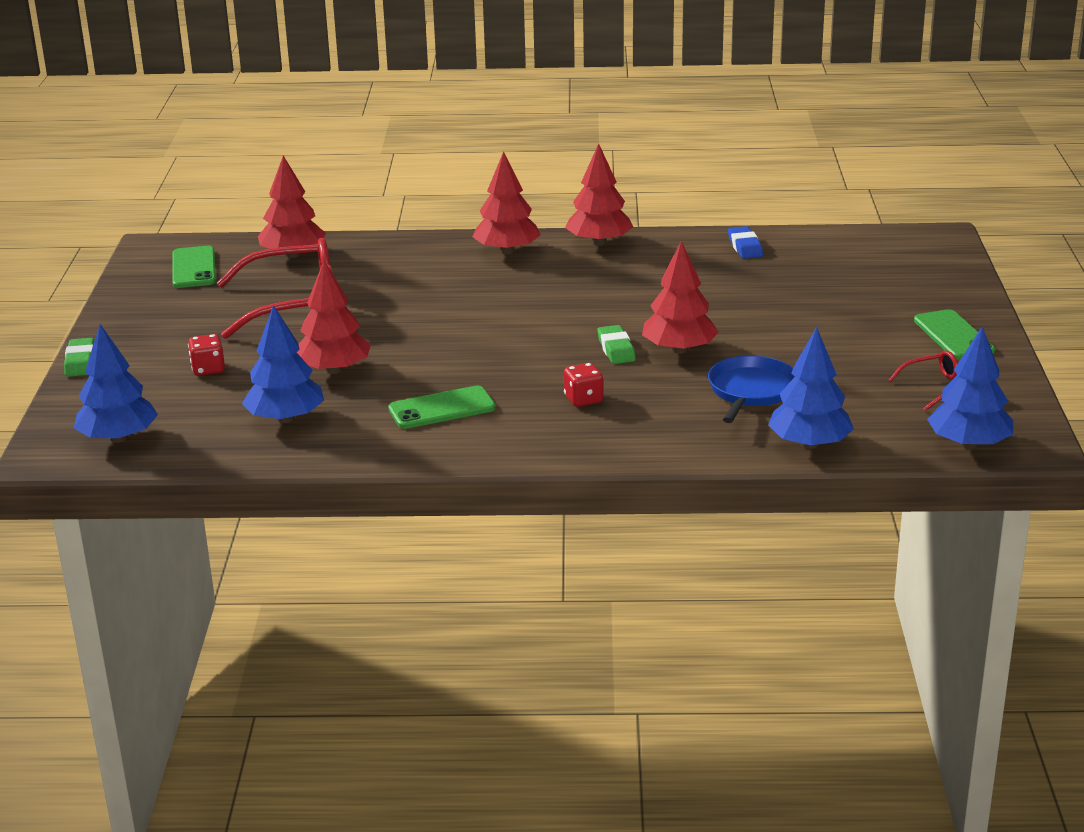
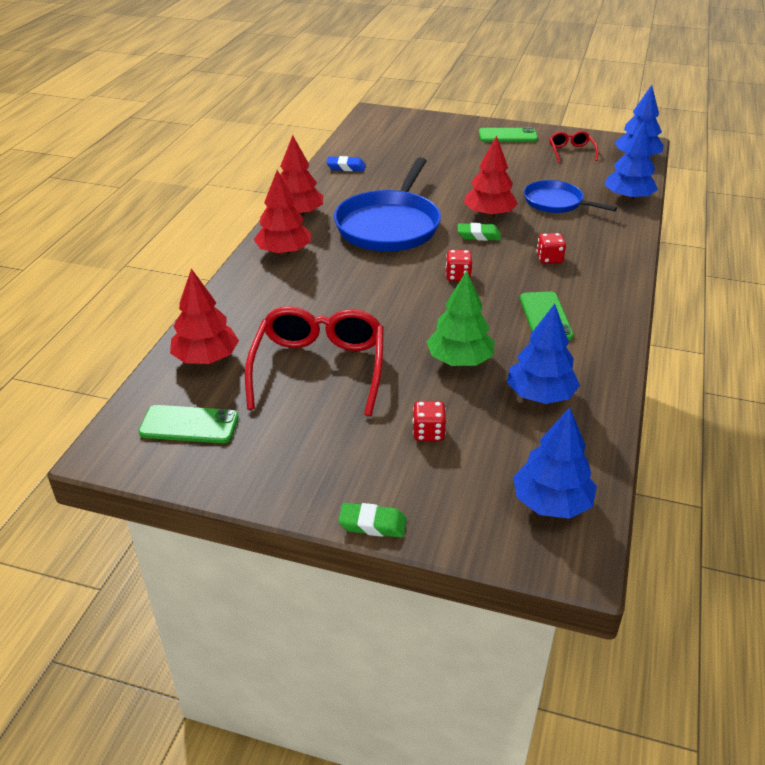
camera: 75 degrees left, 10 degrees up
(334, 370) = (459, 360): red tree -> green tree
(507, 348) = (458, 276): none -> red dice
(606, 294) = (389, 225): none -> blue pan

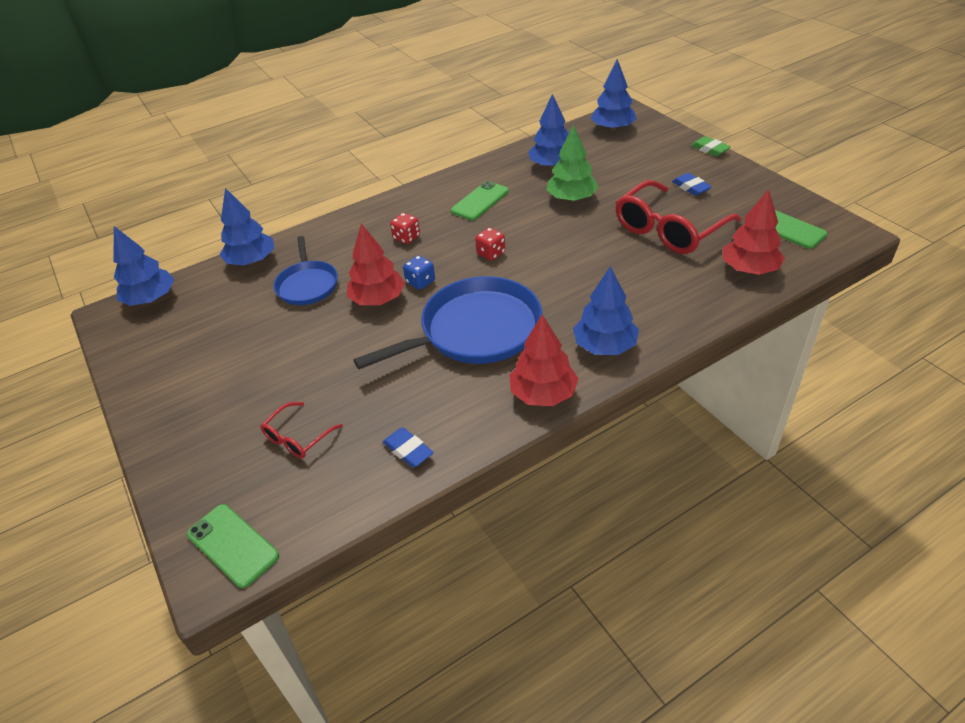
camera: 135 degrees left, 5 degrees up
(284, 252) = (605, 346): red tree -> blue tree
(342, 437) = (691, 187): none -> blue eraser
(428, 433) = (638, 172): red dice -> none
(478, 235) = (420, 282): green eraser -> blue dice
(507, 136) = (174, 402): green phone -> green phone (233, 545)
(571, 152) = (176, 339): red glasses -> red glasses (297, 438)

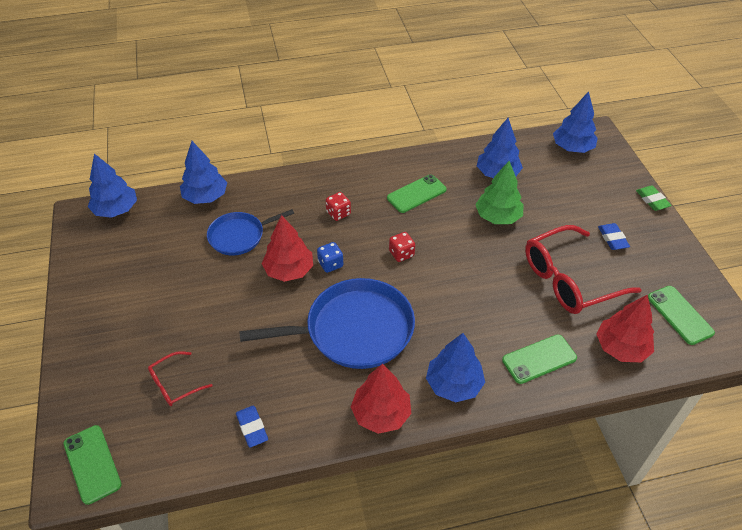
camera: 15 degrees right, 5 degrees up
(307, 285) = (239, 236): blue pan -> blue pan turned 60 degrees clockwise
(677, 300) = (539, 359): none -> green phone

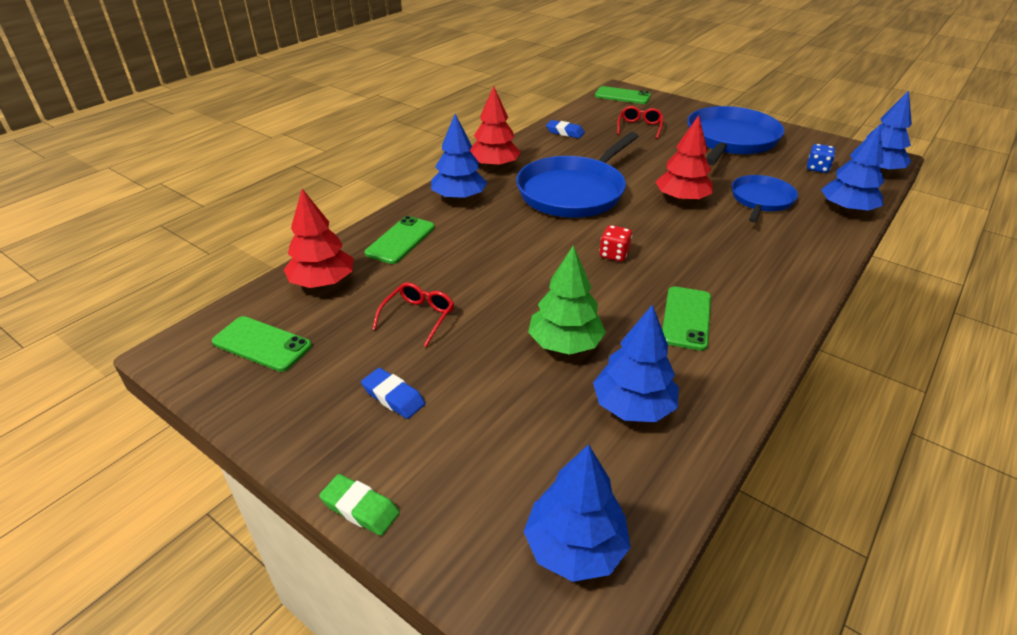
camera: 140 degrees right, 10 degrees down
(138, 308) = (730, 140): none -> blue pan
(330, 264) = (659, 218): blue dice -> blue dice (817, 168)
(338, 213) = (723, 256): red dice -> none
(569, 280) = (418, 317): red glasses -> red glasses, size x0.49

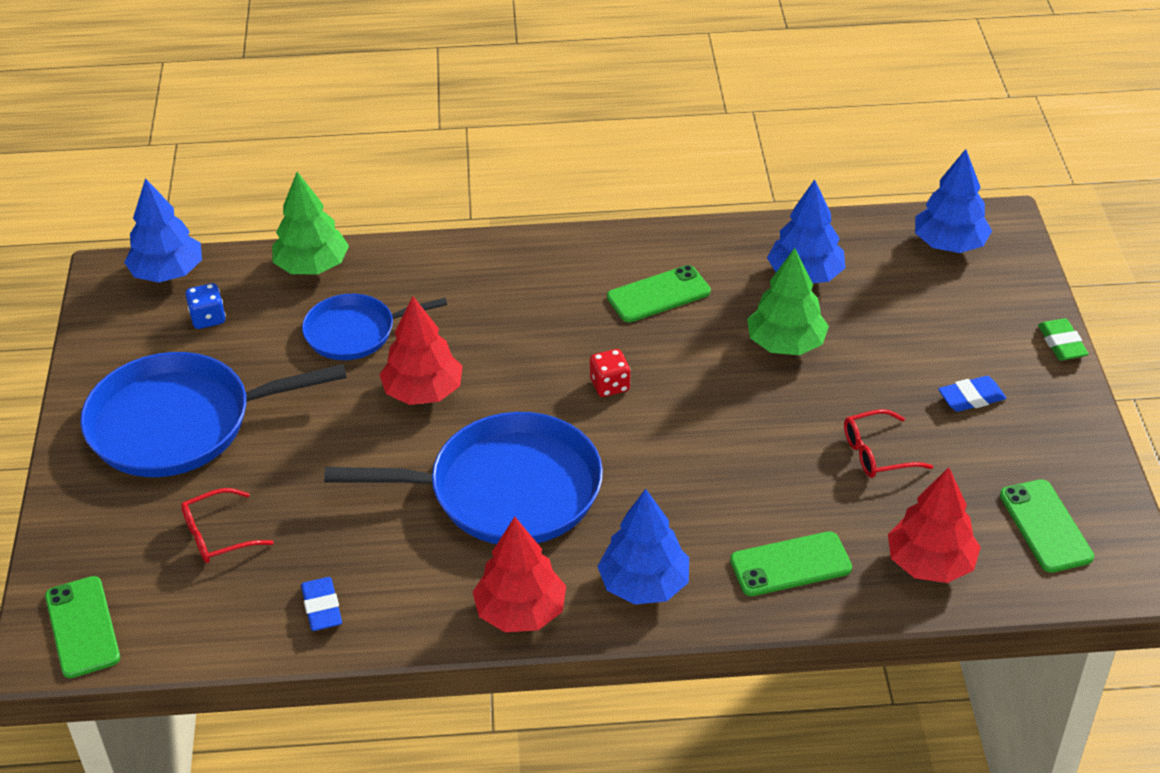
camera: 130 degrees left, 5 degrees up
(393, 397) = (971, 398): blue eraser -> blue eraser turned 75 degrees clockwise
(846, 210) = (312, 266): blue tree -> green tree

